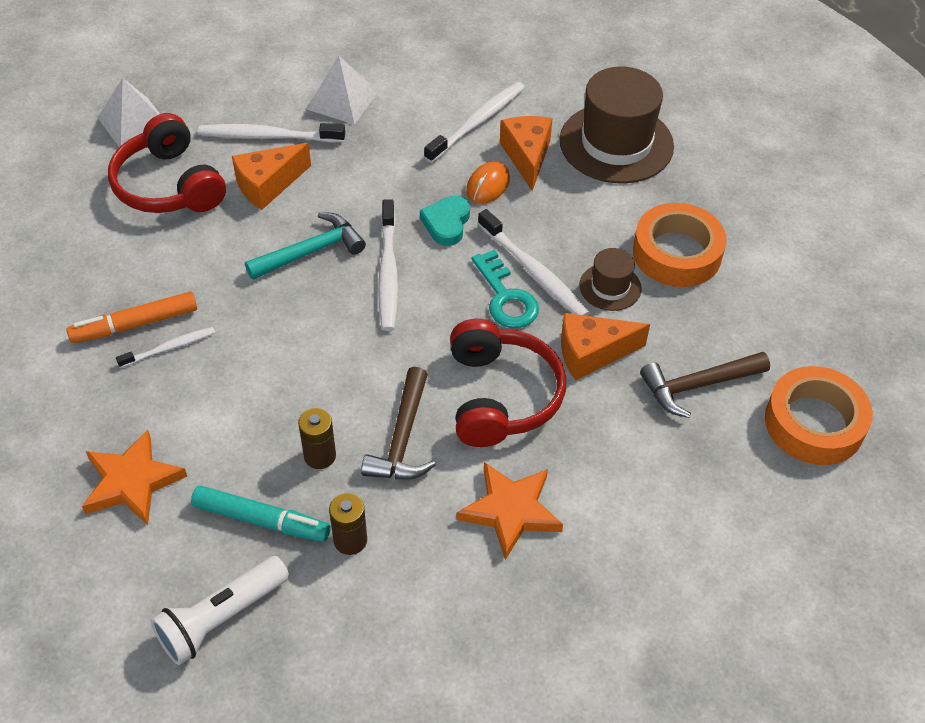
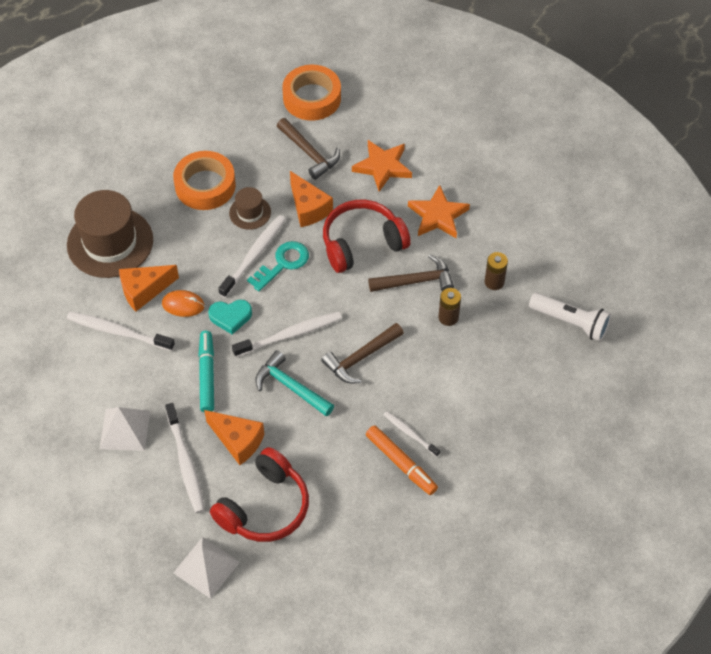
camera: 110 degrees left, 5 degrees up
(132, 481) = (514, 405): orange star -> orange star (382, 167)
(261, 520) = (504, 328): turquoise marker -> turquoise marker (207, 375)
(312, 333) = (361, 357): none -> brown hammer

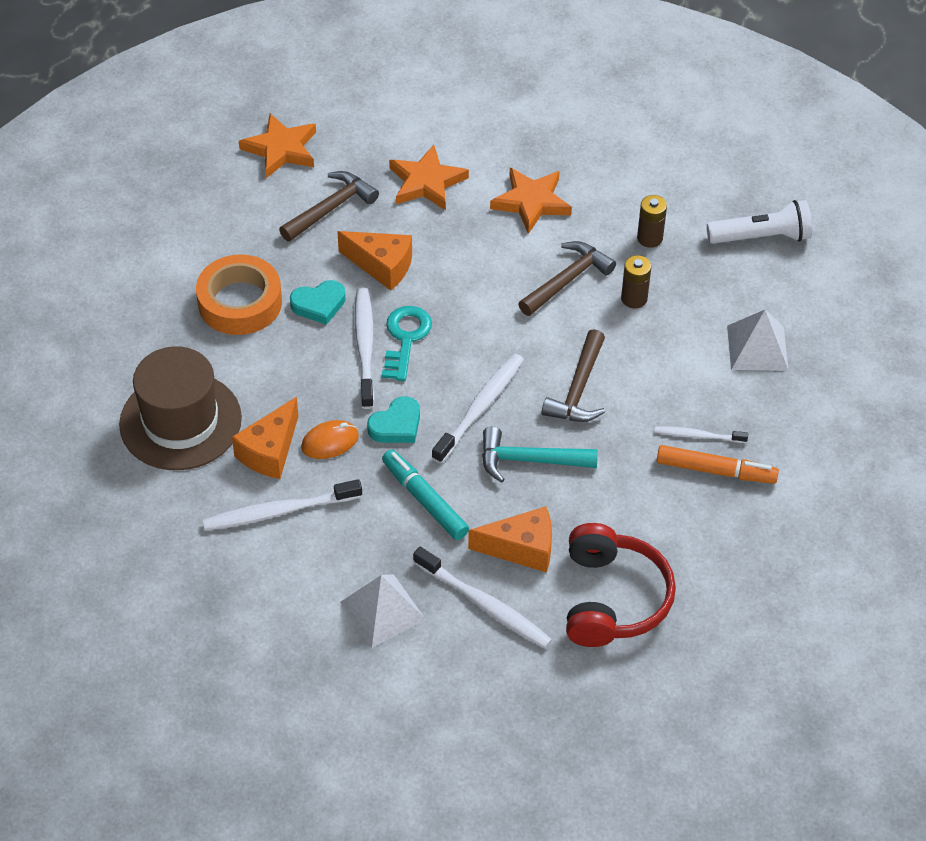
camera: 35 degrees left, 5 degrees down
(206, 567) = (605, 698): white pyramid -> white pyramid (757, 348)
(250, 212) = (319, 304): brown hat -> turquoise heart
(309, 153) = (331, 208): brown hammer -> brown hammer turned 60 degrees counterclockwise
(312, 98) = (281, 149): orange tape -> orange star
(362, 243) = (474, 272): red headphones -> none

